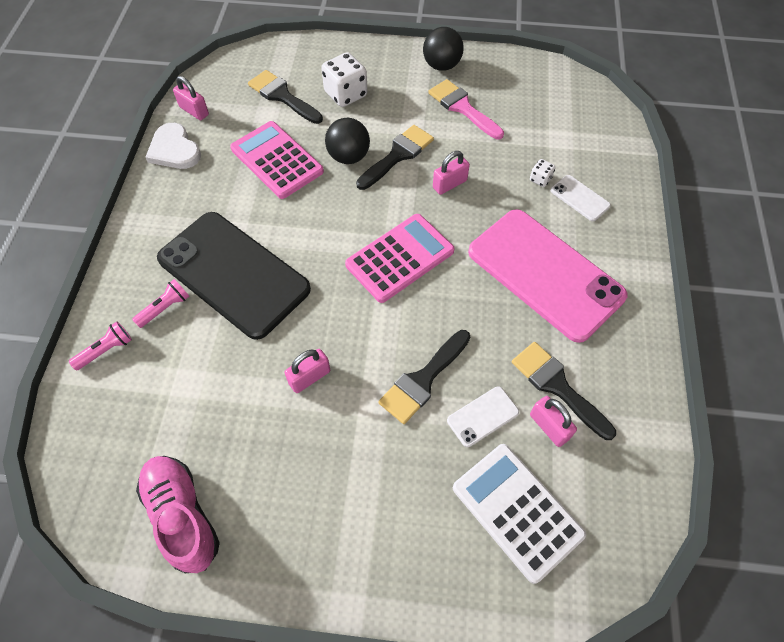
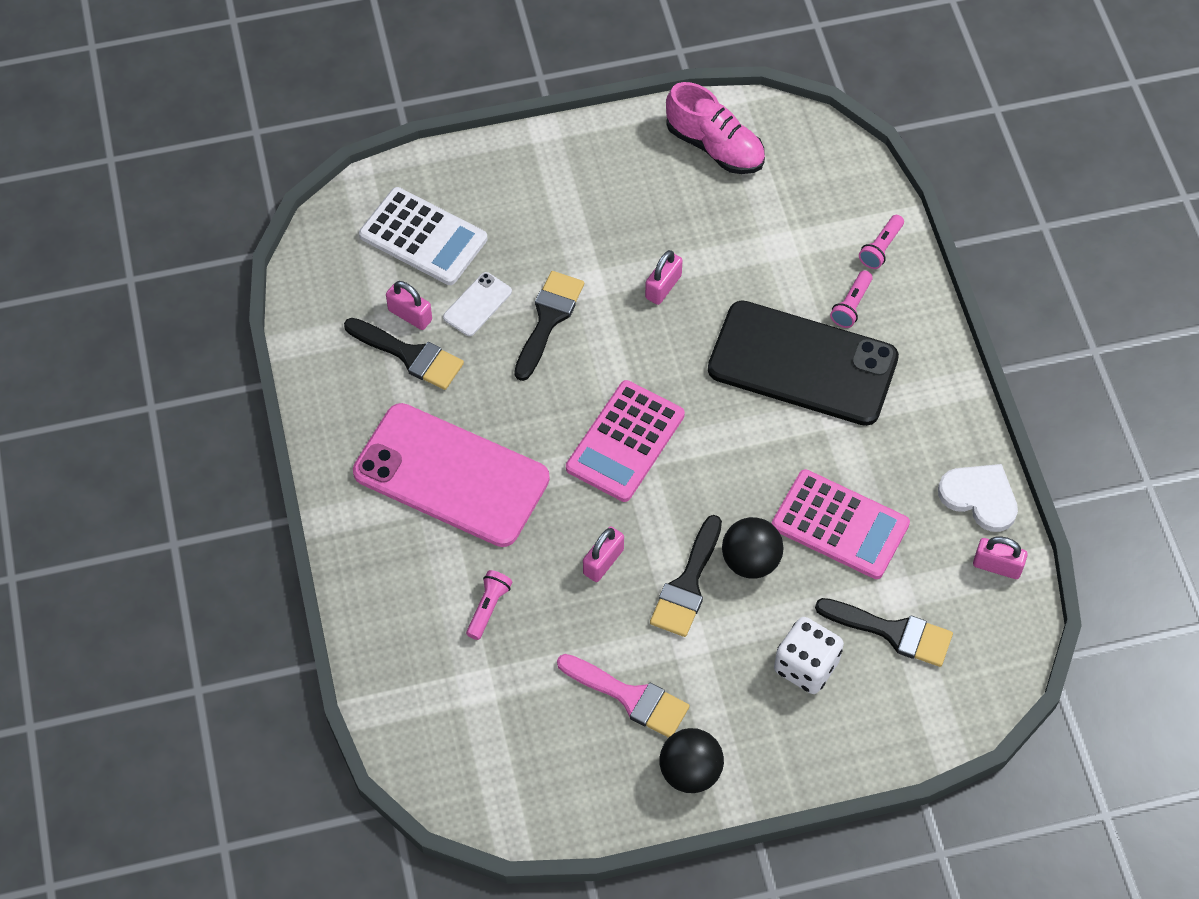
camera: 160 degrees right, 0 degrees up
(540, 179) = (488, 608): white dice -> pink flashlight
(579, 198) = (431, 595): white phone -> none

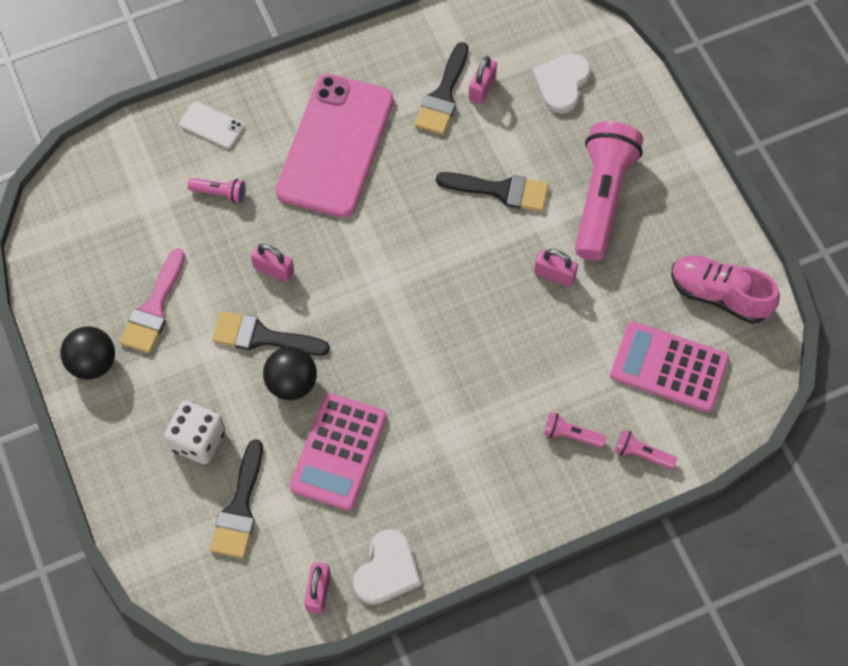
camera: 80 degrees right, 5 degrees up
(423, 237) = (561, 83): white calculator -> white heart
(477, 304) = (503, 135): white phone -> white phone (212, 125)
(578, 226) = (602, 198): none -> pink flashlight
(625, 442) = (391, 268): pink calculator -> pink calculator (669, 367)
(715, 146) = (719, 295): pink shoe -> pink shoe turned 90 degrees clockwise
(802, 364) = (498, 400): black phone -> none

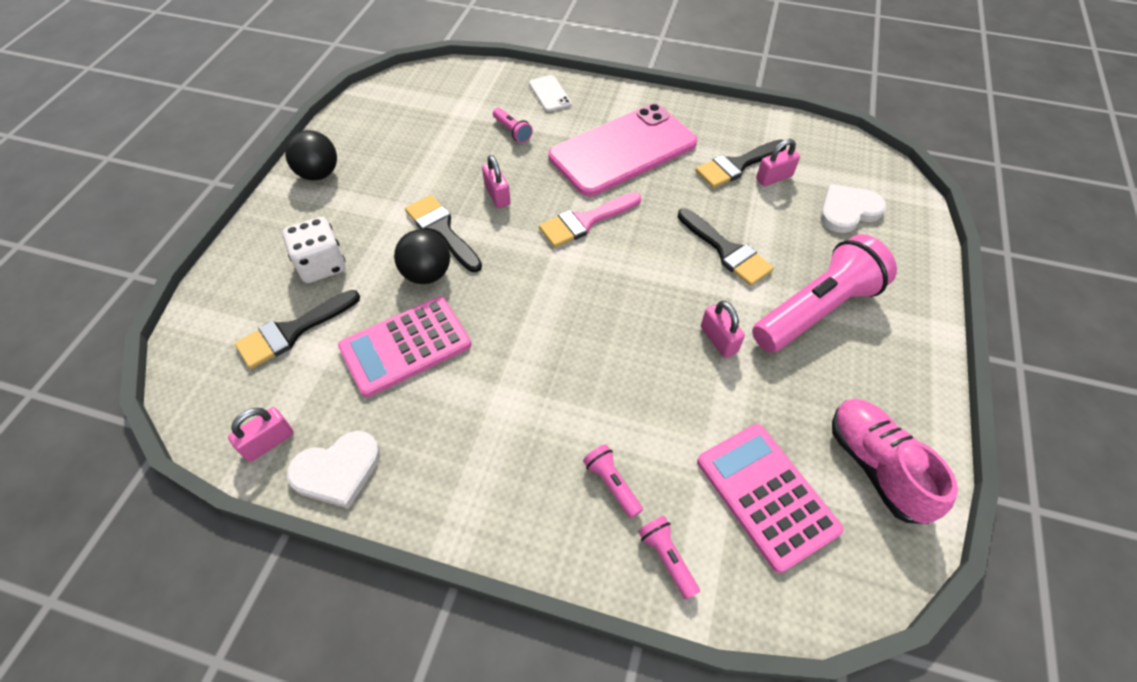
camera: 40 degrees right, 10 degrees down
(154, 308) = (393, 168): pink brush -> pink brush (585, 221)

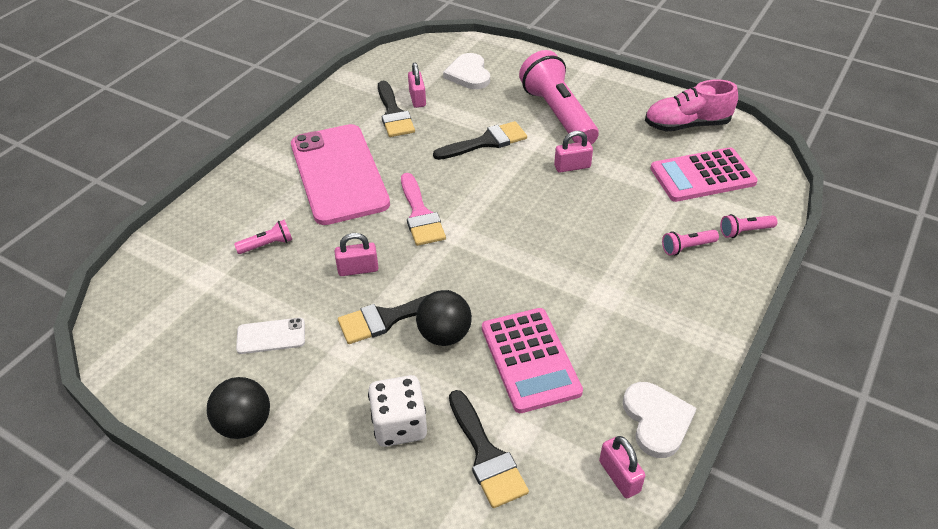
camera: 75 degrees left, 10 degrees down
(550, 94) = (224, 208): white phone -> white phone (271, 336)

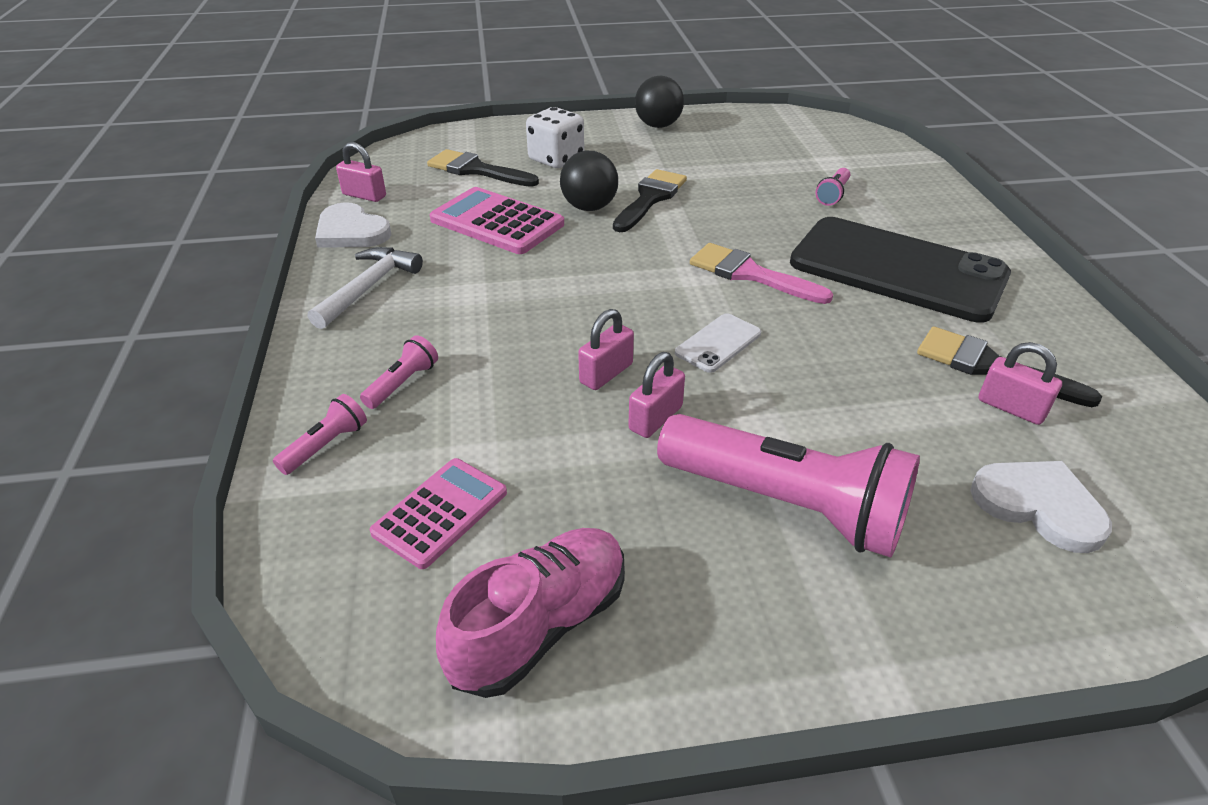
camera: 140 degrees right, 5 degrees down
(271, 336) = (719, 157): white phone -> white phone (718, 343)
(339, 174) = (897, 269): pink phone -> black phone
(358, 269) = (729, 213): pink padlock -> pink padlock (606, 373)
(486, 142) = (815, 392): black brush -> none
(672, 339) = (368, 287): none -> white hammer
(702, 176) = (440, 512): pink calculator -> pink calculator, size x0.66

